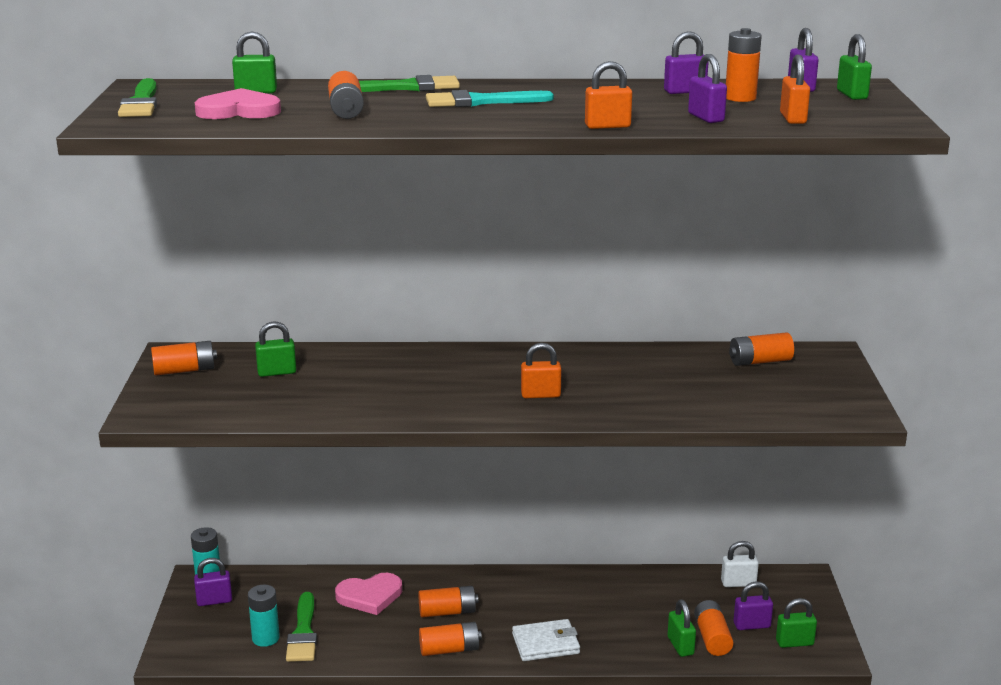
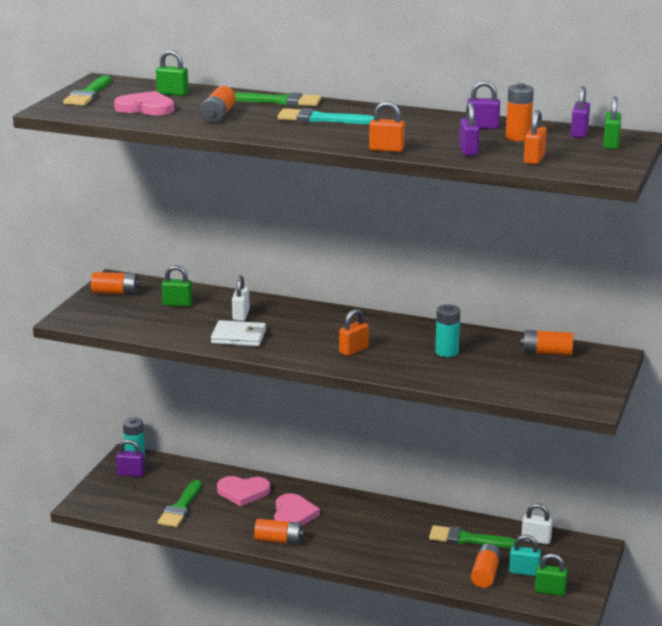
camera: 20 degrees right, 0 degrees up
(265, 638) = (152, 506): turquoise battery -> turquoise battery (447, 352)
(368, 374) = (241, 315): none -> white padlock
(447, 612) = (293, 514): orange battery -> pink heart
(540, 395) = (353, 350): orange padlock -> orange padlock turned 60 degrees counterclockwise
(545, 643) = (352, 551): white wallet -> white wallet (238, 337)
(665, 599) = (467, 539): none -> green brush
(680, 646) = (456, 574): green padlock -> none
(751, 625) = (524, 572): purple padlock -> turquoise padlock

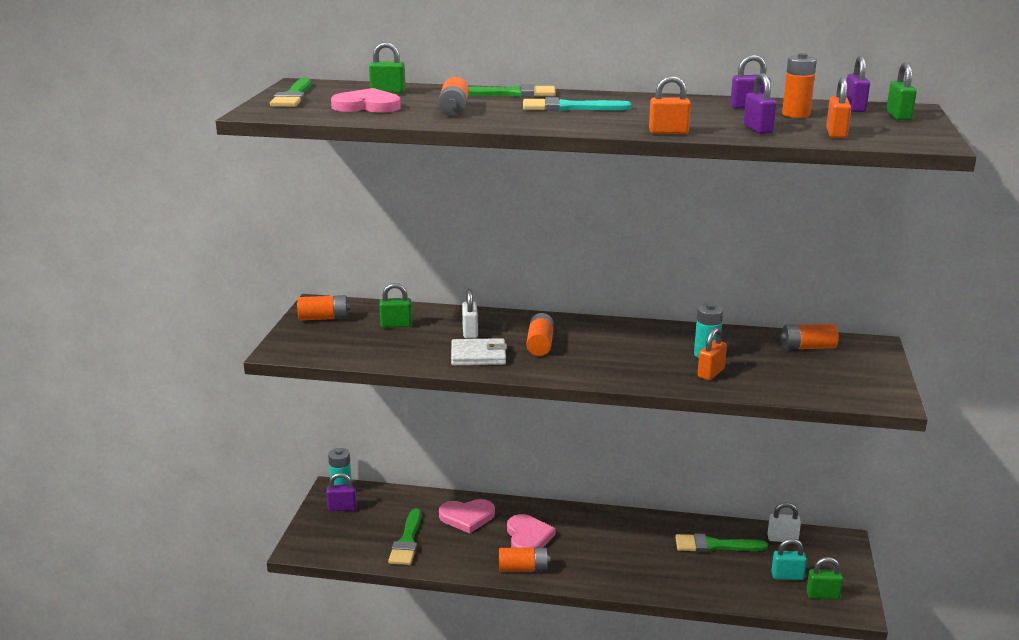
camera: 10 degrees left, 0 degrees up
(353, 350) = (608, 360): orange padlock -> orange padlock (711, 373)
(485, 574) = (750, 583): orange battery -> orange battery (540, 344)

